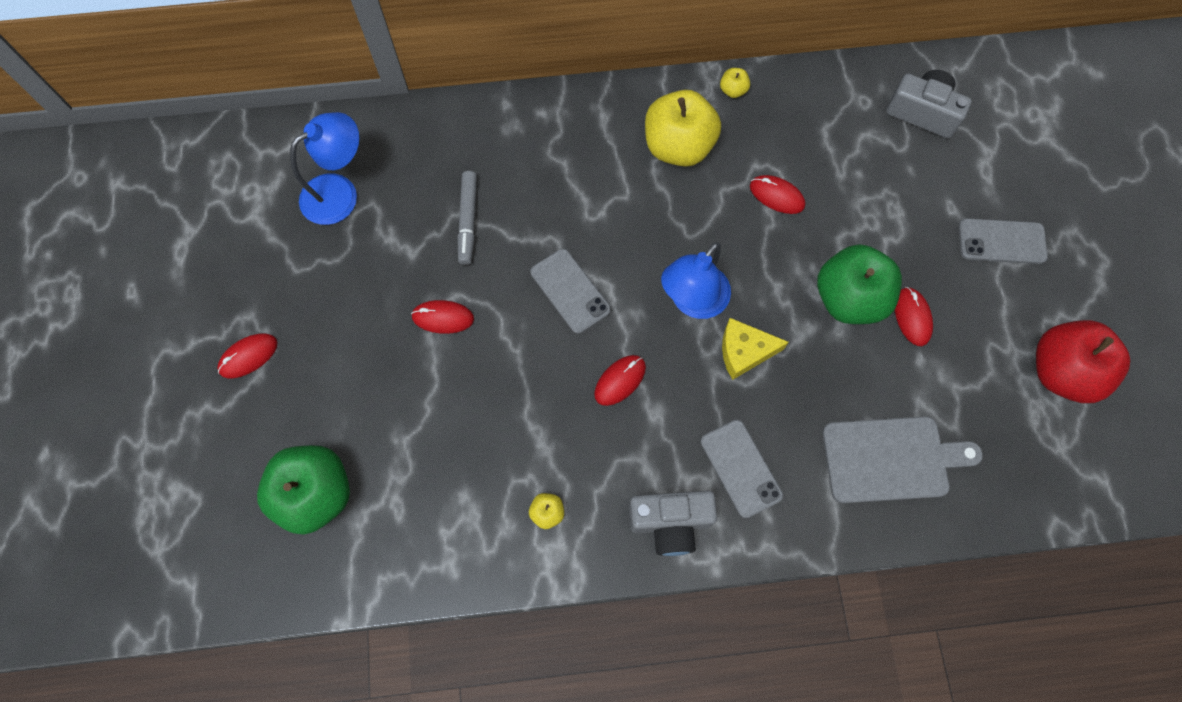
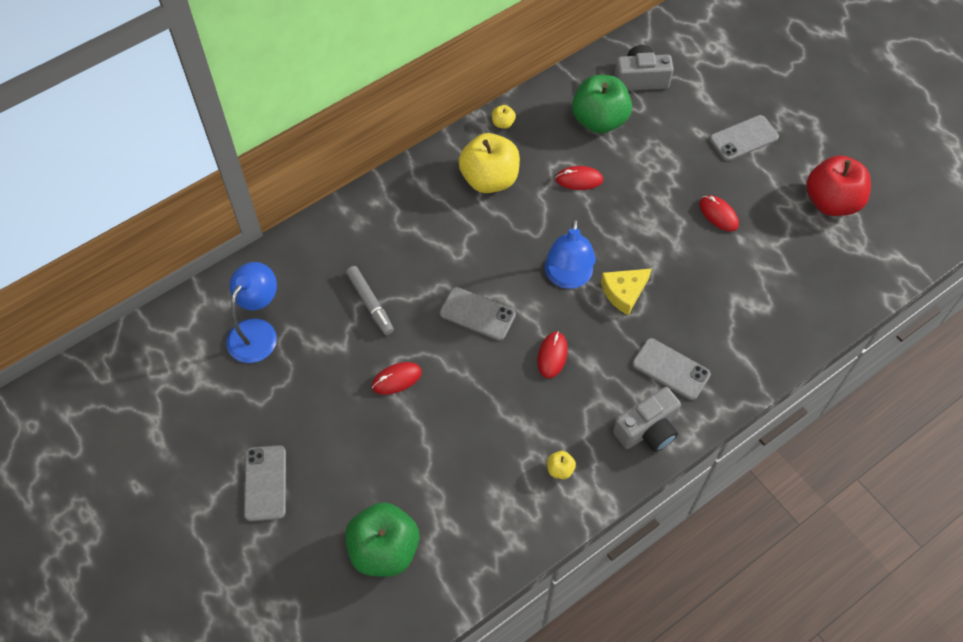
camera: 30 degrees left, 10 degrees down
(248, 356) = (265, 483): red mouse -> grey phone
(849, 299) = (670, 223): green apple -> green apple (599, 120)
(891, 459) = (762, 311): grey cutting board -> none

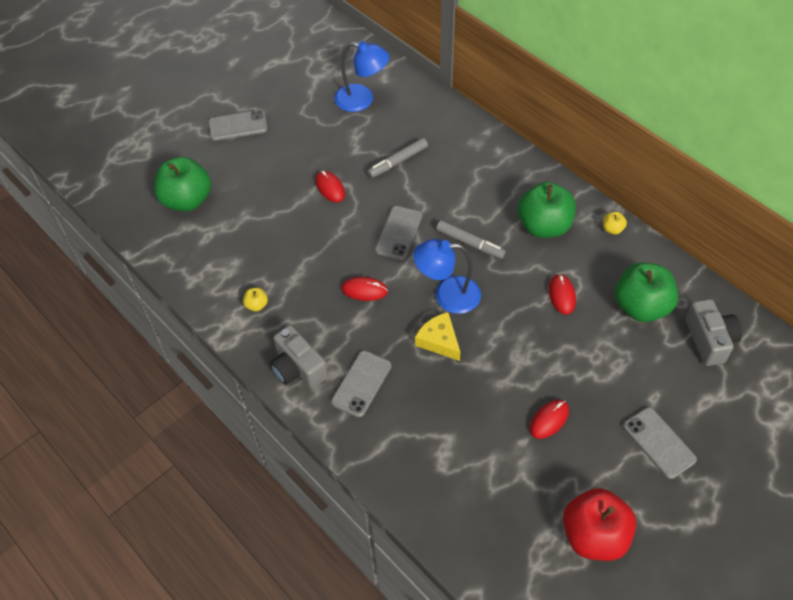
camera: 85 degrees right, 5 degrees down
(489, 179) = (544, 226): yellow apple -> green apple
(502, 248) = (470, 243): none -> grey marker

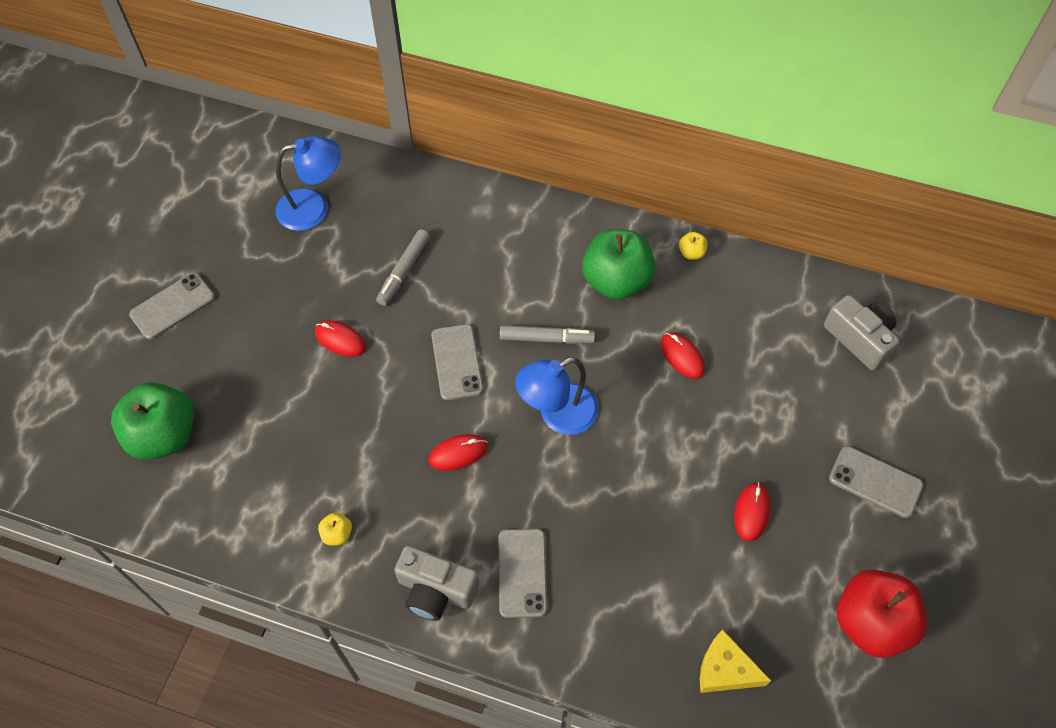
camera: 30 degrees left, 5 degrees up
(439, 341) = (580, 476): yellow cheese -> yellow cheese (725, 669)
(641, 306) = (771, 332): green apple -> none

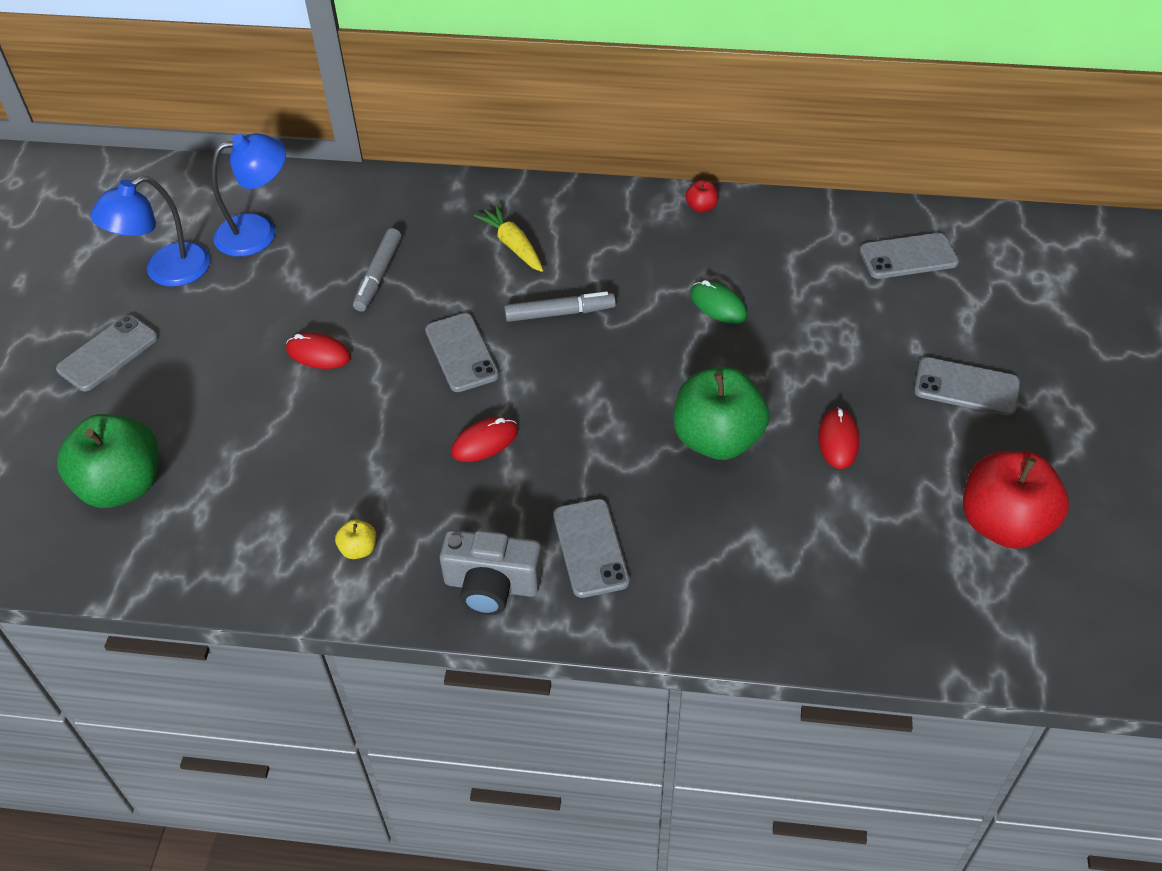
camera: 10 degrees left, 10 degrees down
(522, 262) = (513, 245): none -> yellow carrot
(557, 415) = (591, 384): blue lamp -> blue lamp (166, 272)
(616, 281) = (625, 246): green apple -> green apple (717, 439)
(682, 357) = (718, 305): red mouse -> green mouse
(691, 253) = (701, 207): yellow apple -> red apple
(725, 669) = (853, 602): yellow cheese -> none
(859, 339) = (908, 257): grey camera -> grey phone

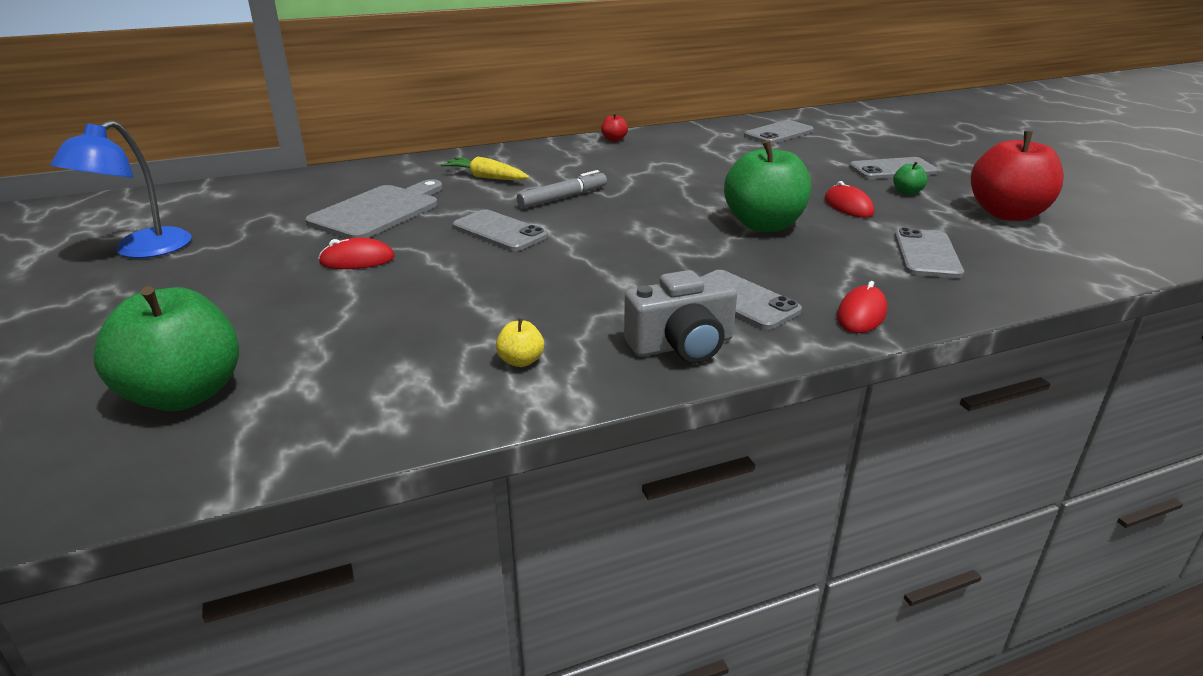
camera: 30 degrees left, 20 degrees down
(108, 353) = (101, 311): grey phone -> grey phone (927, 254)
(259, 232) = (232, 212): blue lamp -> none
(378, 275) = (378, 211): grey marker -> grey cutting board
(485, 442) = (575, 269): red mouse -> red mouse (861, 314)
(718, 305) = (681, 172): green mouse -> none
(934, 439) = (907, 192): none -> green apple

